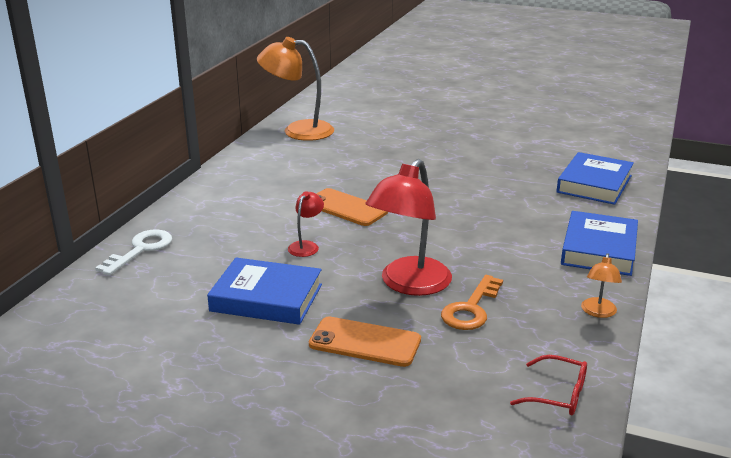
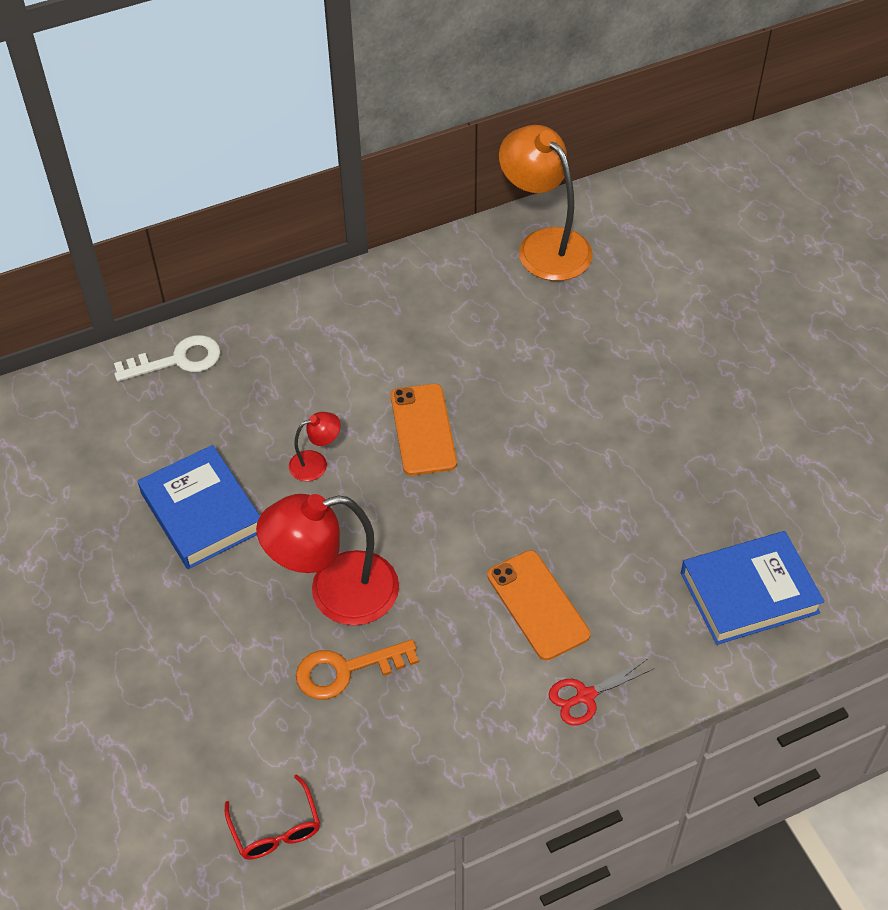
camera: 45 degrees right, 25 degrees up
(365, 342) = (210, 635): orange phone -> orange phone (538, 605)
(598, 312) = (450, 774): orange lamp -> none
(599, 249) = (585, 696): blue book -> red scissors

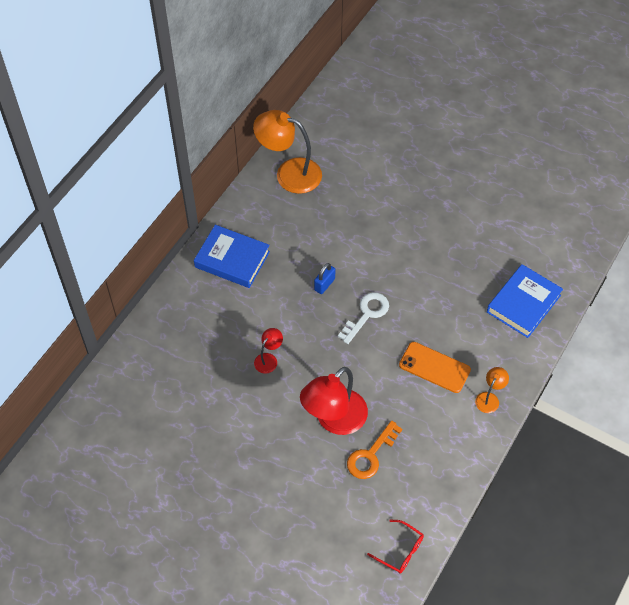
camera: 35 degrees left, 5 degrees up
(178, 360) = (146, 345): white key -> white key (367, 314)
(202, 512) = (231, 420): blue book -> blue book (232, 259)
(423, 429) = (308, 310): orange phone -> none
(473, 409) = (324, 284): none -> blue padlock
(585, 696) = (489, 398): red scissors -> orange lamp

